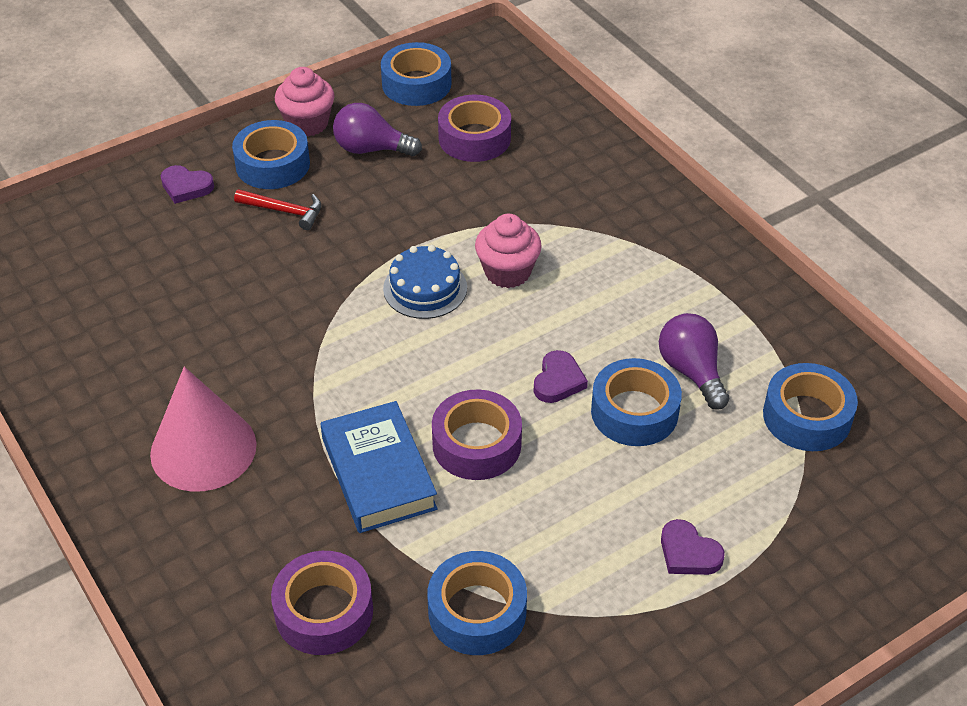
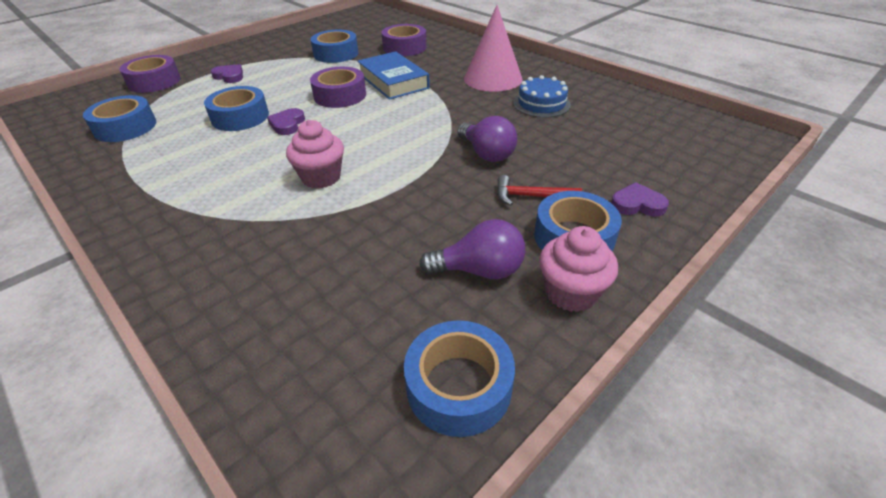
camera: 170 degrees right, 5 degrees down
(425, 288) = (387, 159): blue cake -> blue cake (541, 104)
(474, 138) = (361, 304): purple tape -> purple tape (154, 82)
(691, 371) = (192, 138): purple light bulb -> purple light bulb (486, 154)

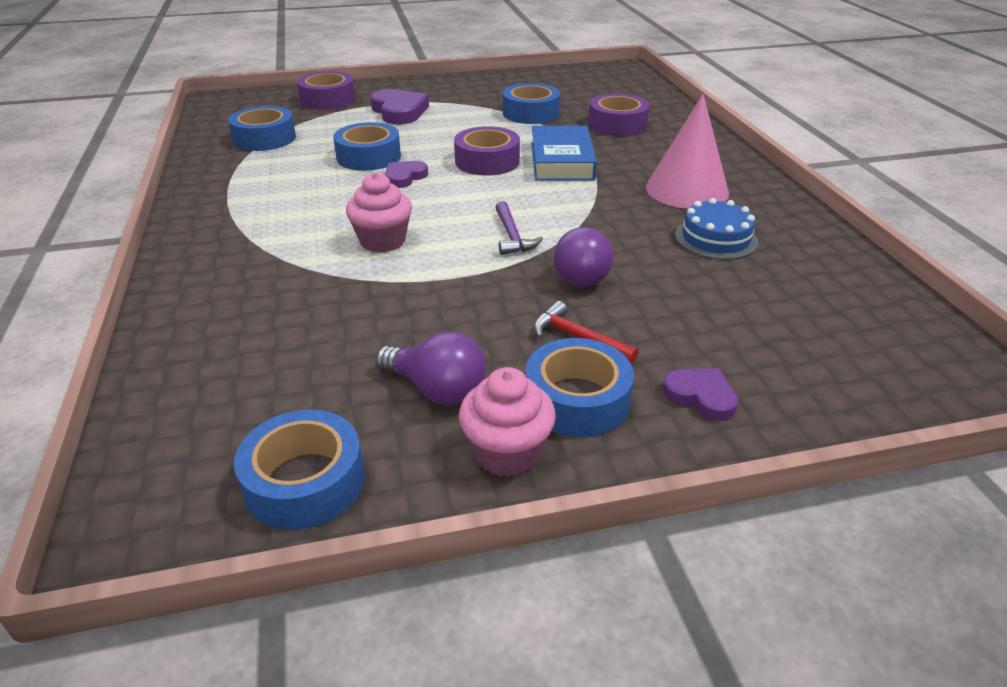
camera: 30 degrees right, 5 degrees down
(229, 76) = (399, 111): purple heart -> purple heart, size x1.64
(415, 143) = (512, 236): none -> purple hammer

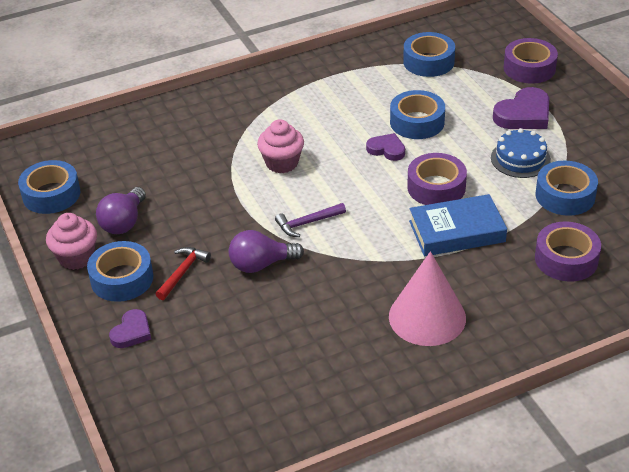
camera: 80 degrees right, 5 degrees up
(715, 238) = (339, 337): blue cake -> blue cake (520, 159)

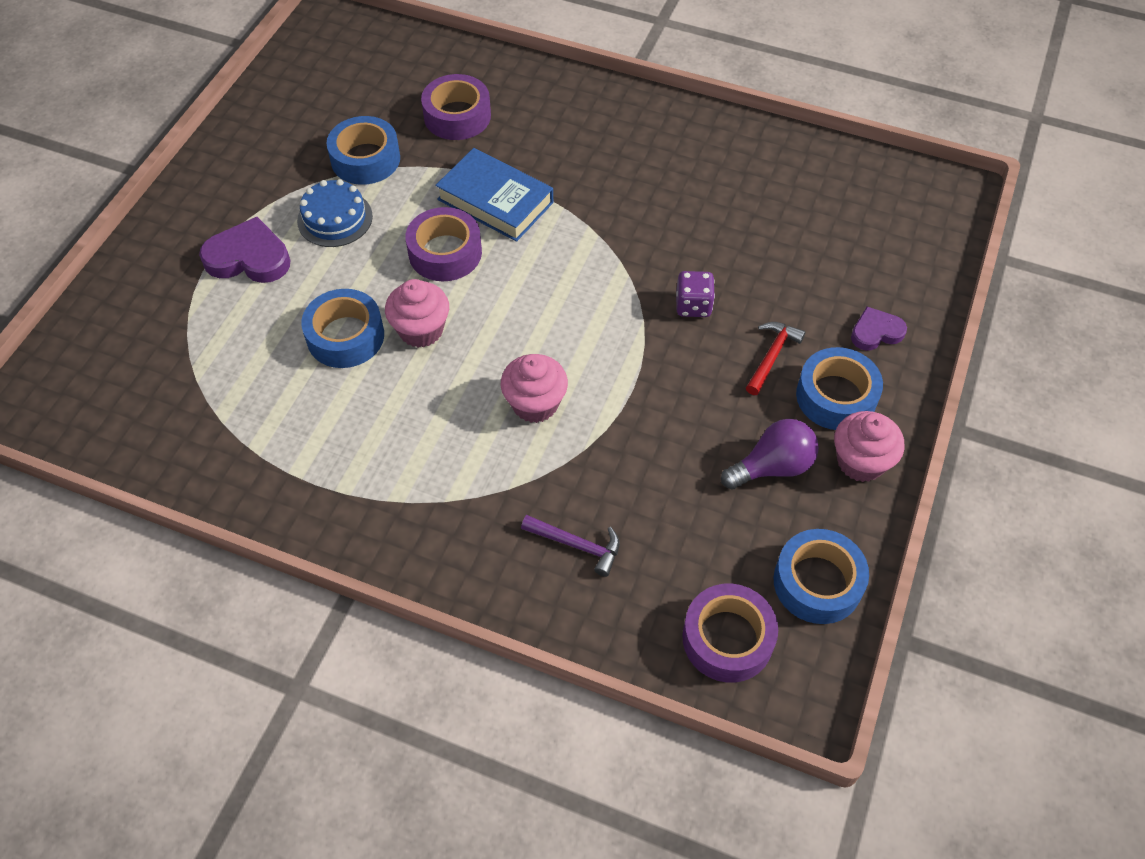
camera: 135 degrees left, 15 degrees up
(183, 272) = (772, 356): red hammer -> red hammer turned 135 degrees clockwise
(261, 264) = (693, 305): purple light bulb -> purple dice
(307, 223) = (602, 313): purple hammer -> purple hammer (577, 545)
(386, 149) = (421, 330): purple heart -> pink cupcake
(427, 317) = (623, 157): pink cone -> none
(428, 62) = (204, 405): blue tape -> none
(529, 68) = (143, 303): purple tape -> purple tape (727, 639)

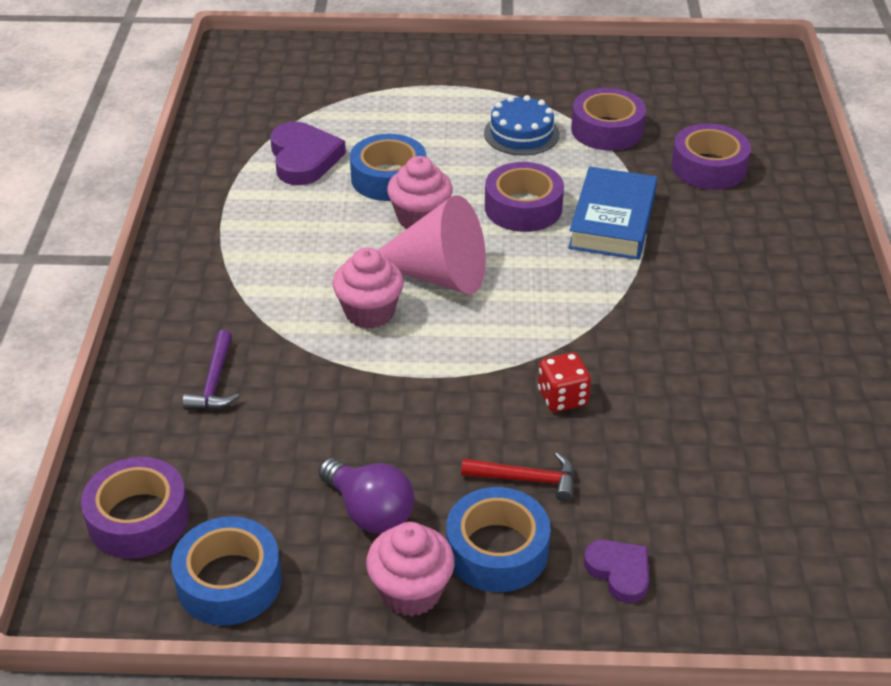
camera: 70 degrees right, 15 degrees down
(248, 257) = (446, 103): purple heart -> purple heart (304, 158)
(365, 159) = (607, 129): blue tape -> purple tape
(507, 340) = (438, 275): none -> pink cone
(693, 305) = (562, 398): purple dice -> red dice

